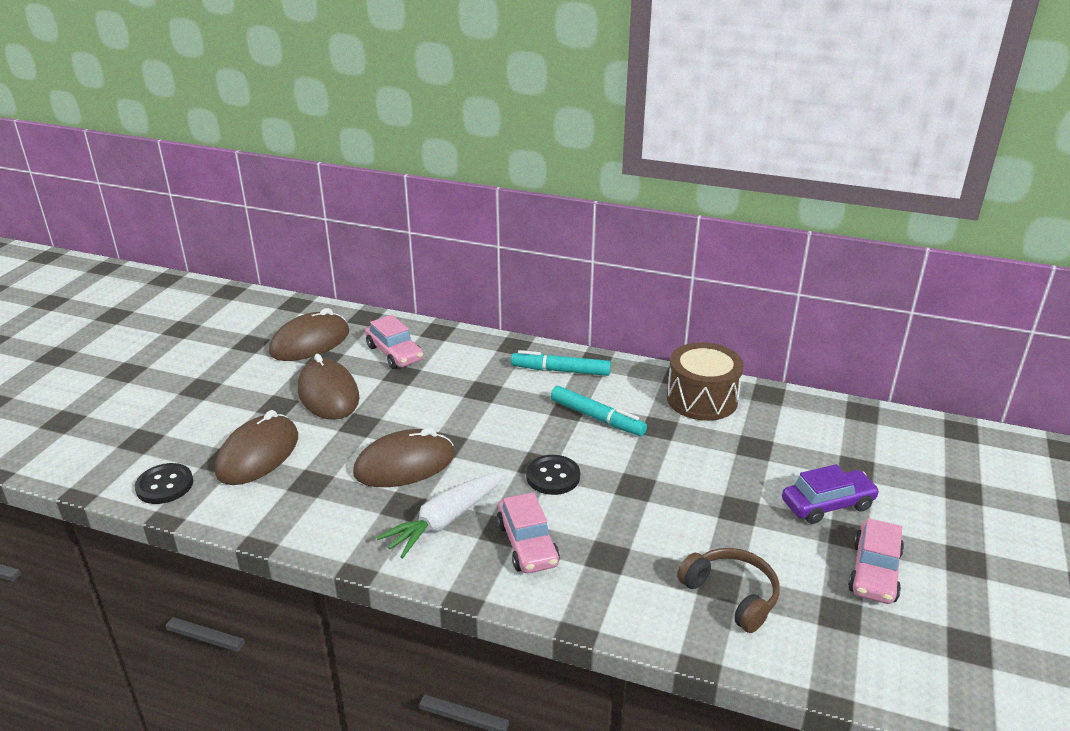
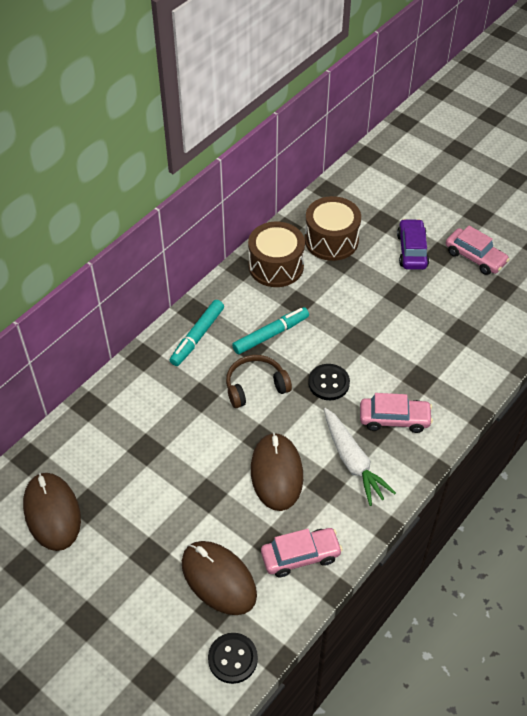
camera: 70 degrees left, 20 degrees up
(328, 394) = (151, 511): brown mouse -> none
(394, 353) = (109, 447): pink car -> pink car (300, 556)
(731, 595) = (473, 329): brown headphones -> brown headphones (255, 386)
(780, 431) = (331, 240): none -> brown drum

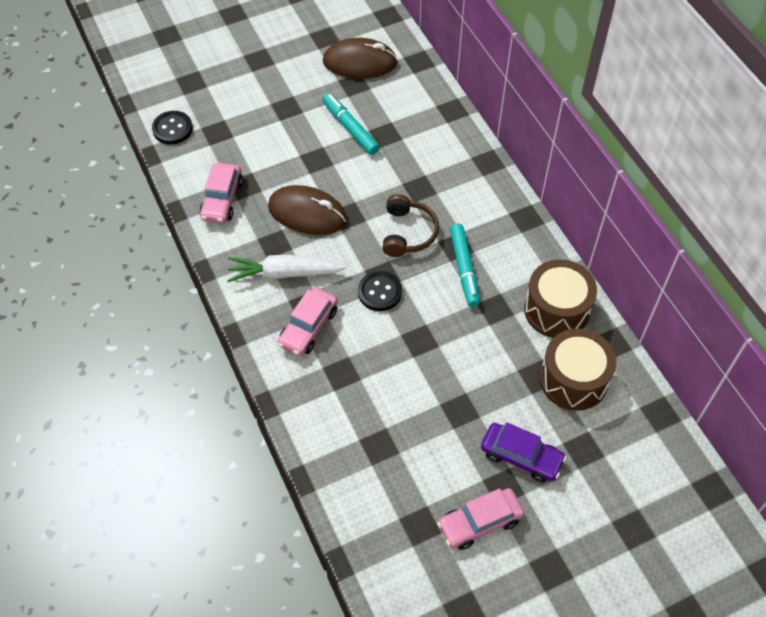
camera: 115 degrees right, 5 degrees up
(197, 337) = (491, 209): turquoise marker -> turquoise marker (350, 128)
(218, 579) = (238, 142): brown mouse -> none

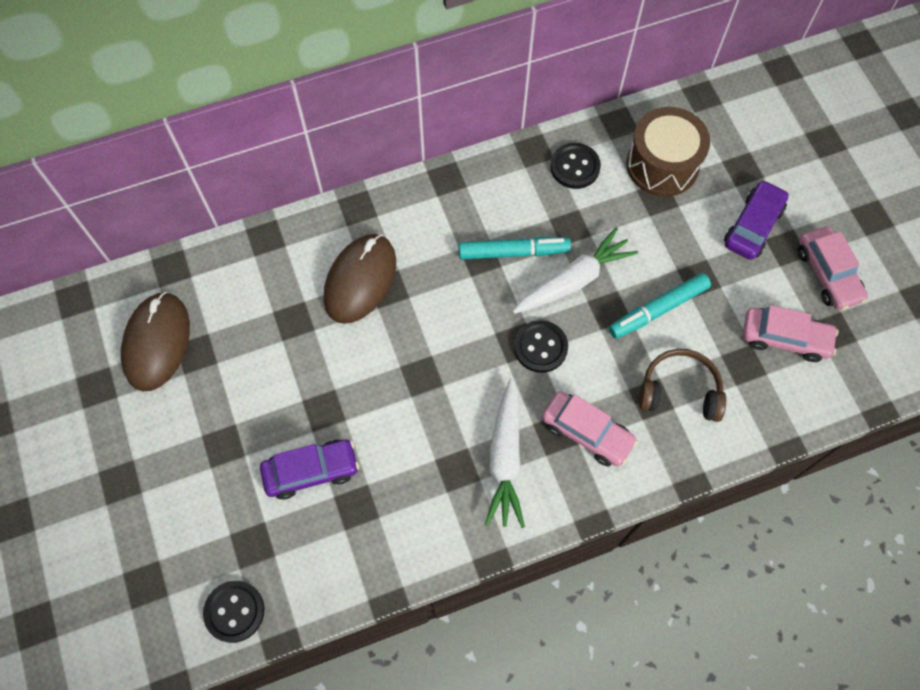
camera: 85 degrees left, 10 degrees up
(222, 199) = (376, 538): pink car -> pink car (785, 338)
(270, 157) = (311, 471): none -> purple car
(307, 213) = (412, 426): brown mouse -> brown mouse (360, 280)
(350, 128) = (275, 363): turquoise marker -> turquoise marker (658, 309)
(408, 233) = (456, 308): brown headphones -> brown headphones (680, 391)
(444, 313) = (574, 280): none -> white carrot
(556, 310) = (575, 167): brown drum -> black button

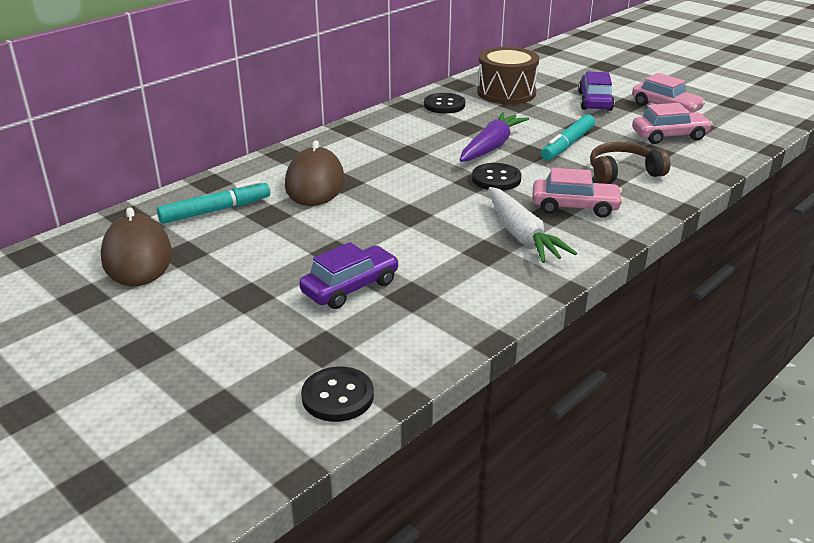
camera: 25 degrees left, 35 degrees down
(513, 252) = (432, 145): turquoise marker -> turquoise marker (215, 210)
(574, 280) = (491, 146): white carrot -> purple carrot

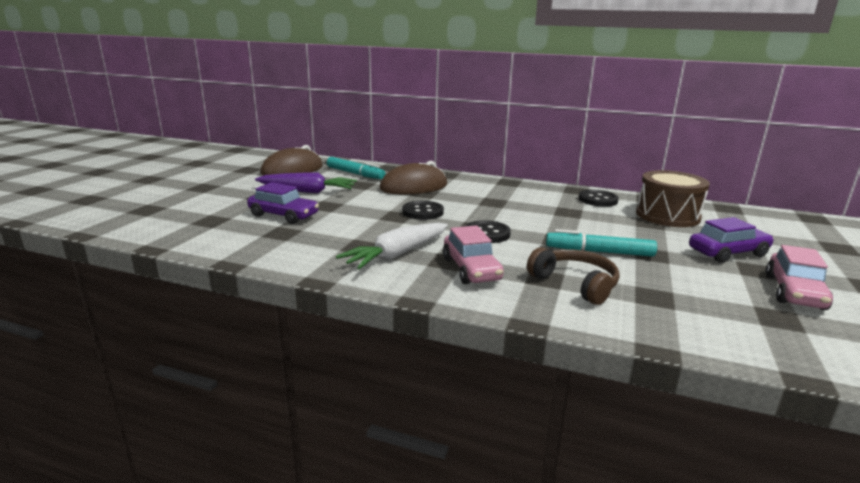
camera: 65 degrees right, 10 degrees down
(337, 396) = (157, 231): black button -> black button (423, 212)
(491, 146) = (546, 224): purple carrot -> purple carrot (307, 191)
(669, 136) = (713, 301): pink car -> none

